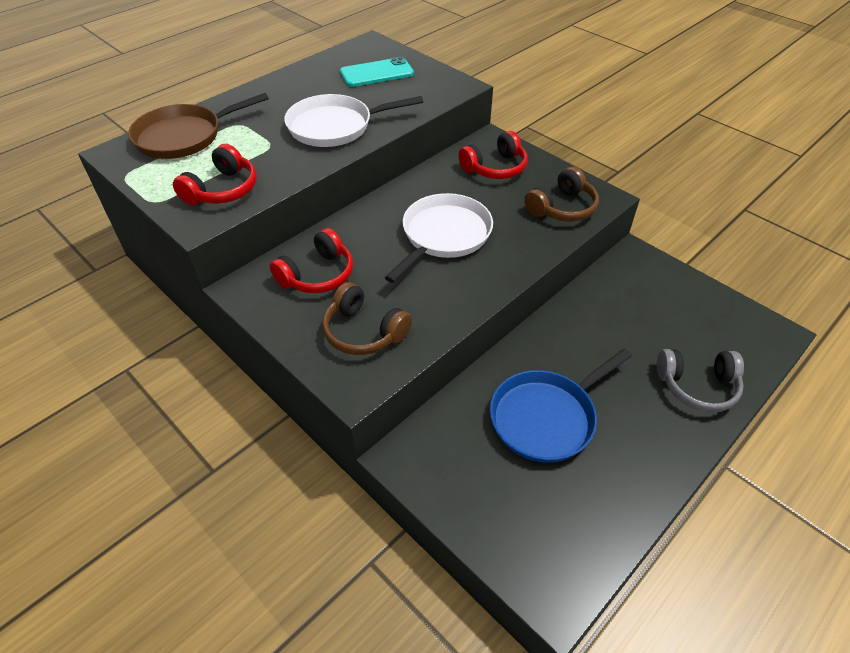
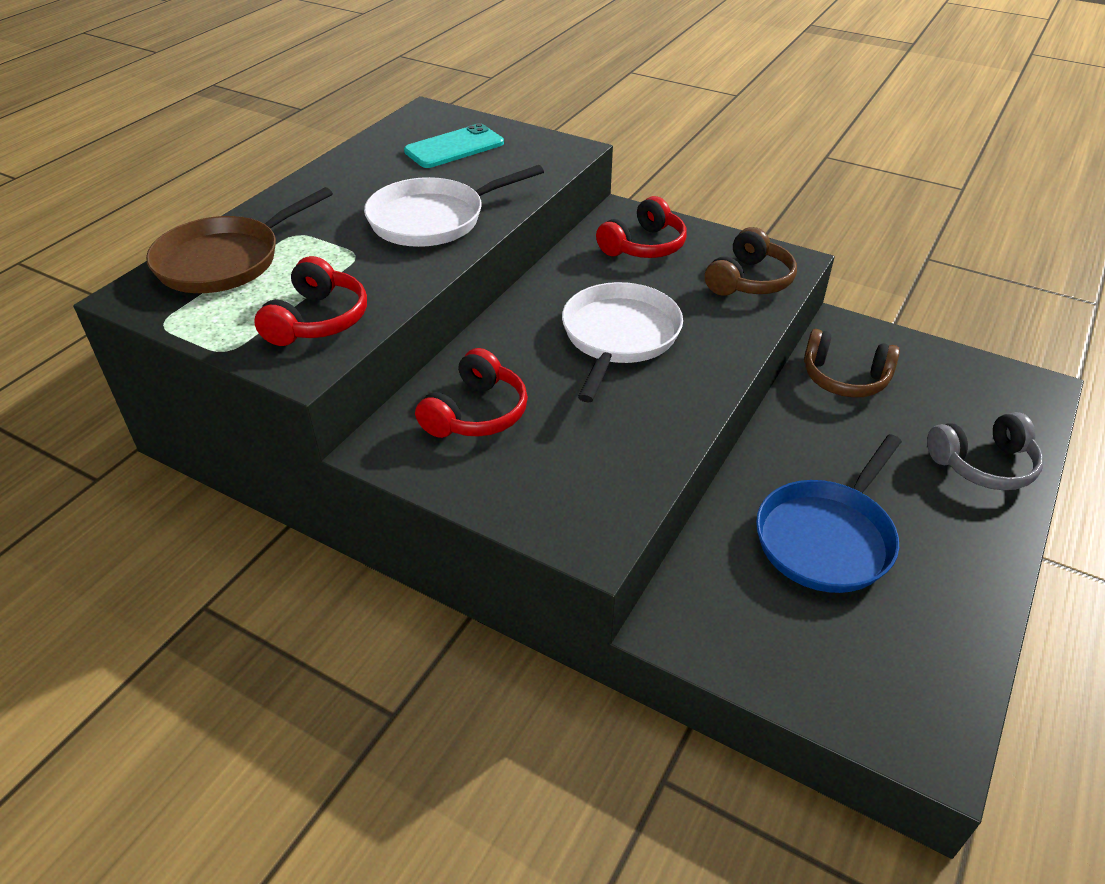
camera: 15 degrees left, 5 degrees down
(364, 331) = (573, 472): brown headphones -> brown headphones (844, 378)

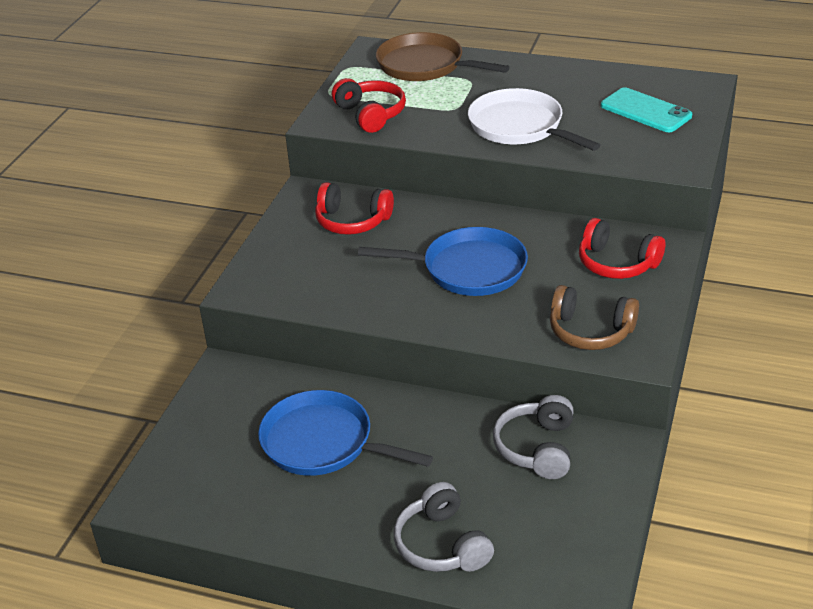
camera: 80 degrees right, 5 degrees down
(317, 320) = (370, 114): red headphones -> red headphones turned 120 degrees counterclockwise
(619, 337) = (468, 269): white pan -> blue pan
(844, 378) = (537, 448): brown headphones -> grey headphones

